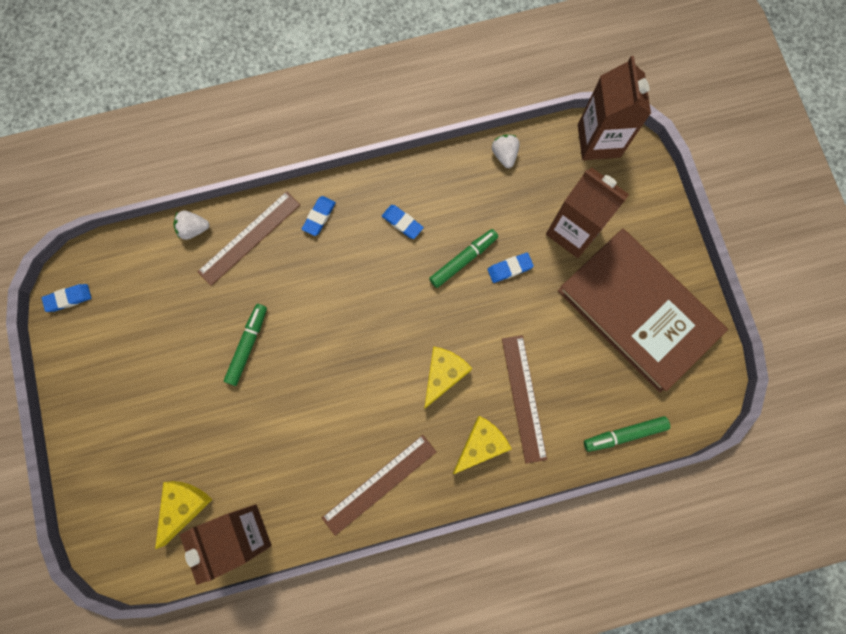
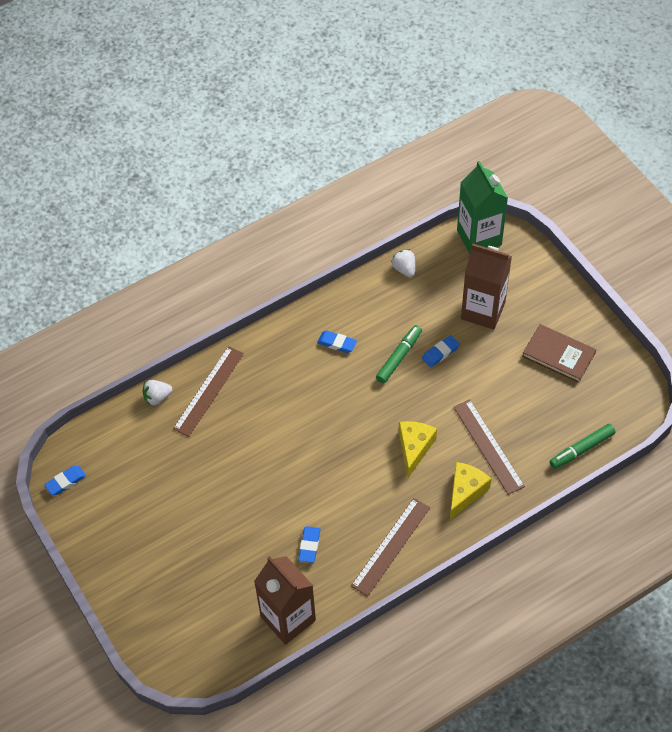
camera: 15 degrees left, 20 degrees down
(184, 506) = (228, 613): yellow cheese -> none
(248, 345) = (238, 473): green marker -> none
(319, 217) = (263, 358): blue eraser -> blue eraser (309, 546)
(598, 141) = (479, 238): brown carton -> green carton
(638, 311) = (558, 355): brown book -> brown book, size x0.51

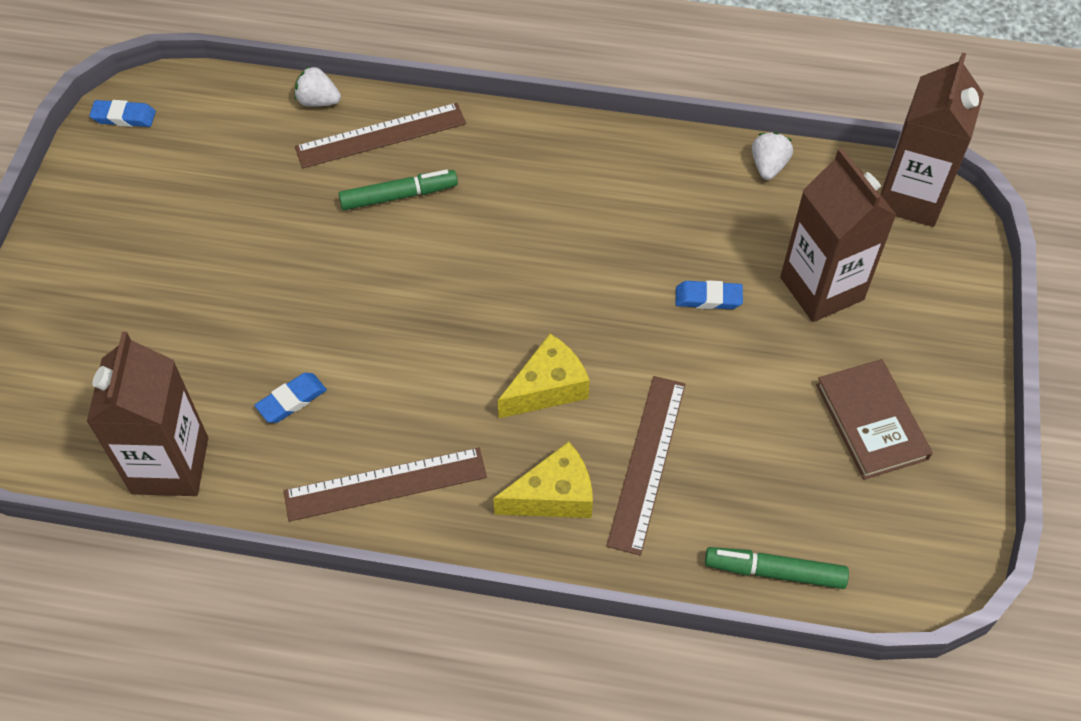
camera: 40 degrees right, 0 degrees up
(337, 343) = (588, 191): blue eraser -> none
(399, 357) = (648, 264): green marker -> green marker (399, 196)
(479, 238) = (911, 197): green carton -> brown carton

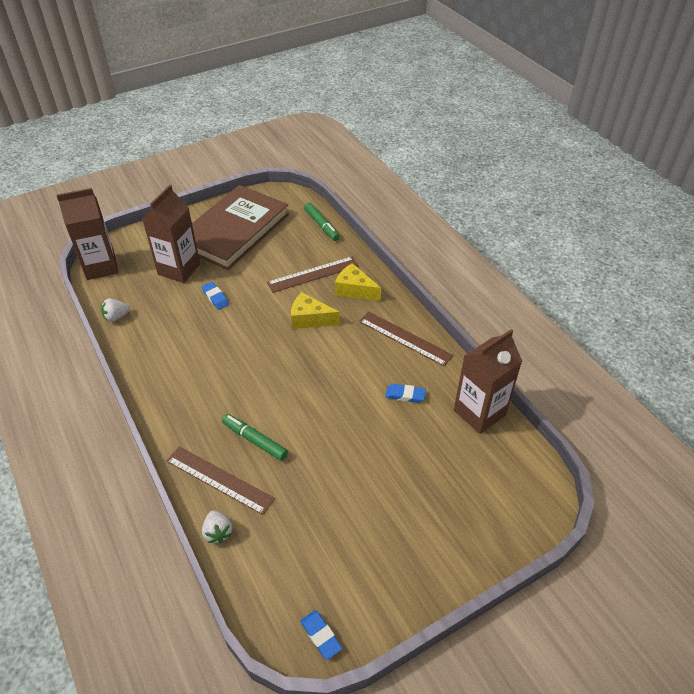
camera: 130 degrees left, 10 degrees down
(871, 421) = (234, 230): brown book -> brown book, size x1.97

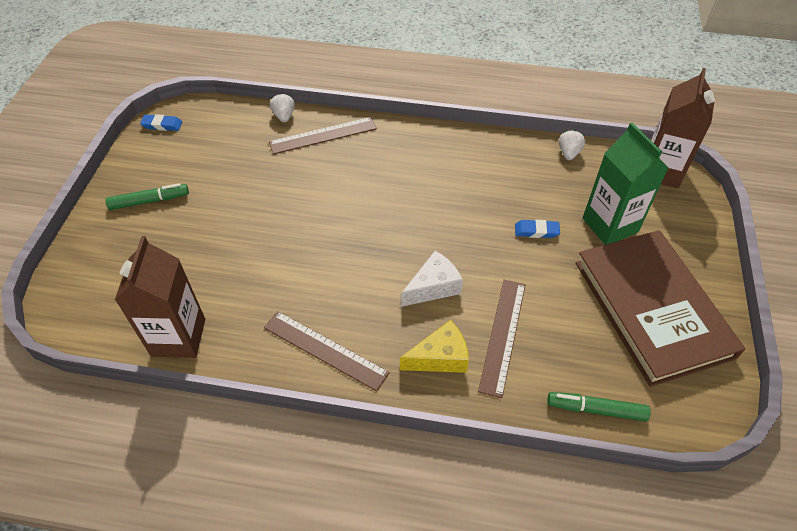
camera: 130 degrees right, 5 degrees up
(179, 269) = (610, 225): brown carton -> green carton
(218, 532) = (284, 116): white strawberry -> white strawberry turned 60 degrees clockwise
(255, 440) = (334, 170): green marker -> green marker (149, 201)
(310, 319) = (433, 287): yellow cheese -> white cheese
(405, 338) = (325, 350): brown ruler -> brown ruler turned 45 degrees clockwise
(405, 395) = (262, 295): blue eraser -> none

